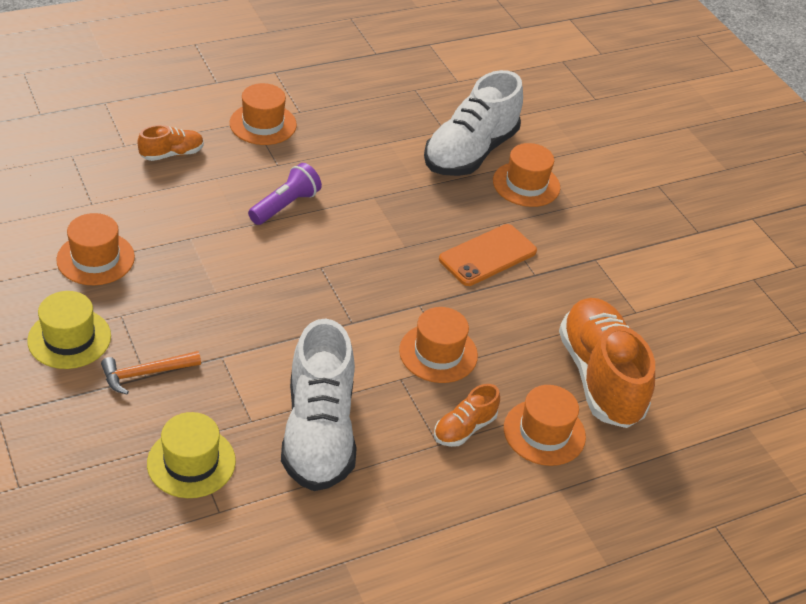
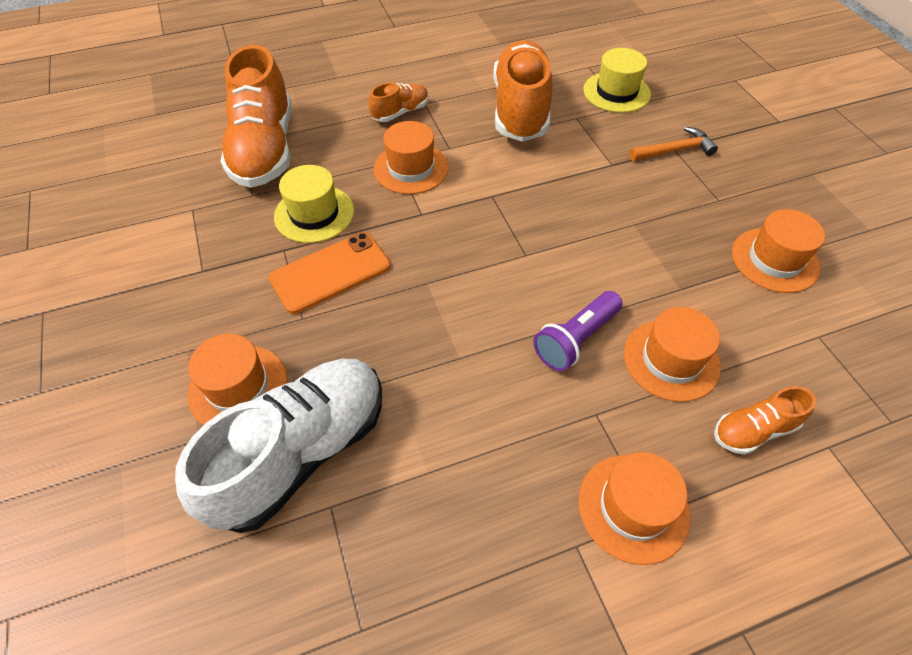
camera: 170 degrees left, 10 degrees up
(69, 338) = (756, 178): yellow hat -> yellow hat (314, 214)
(319, 432) = (520, 110): white shoe -> orange shoe
(544, 432) = (334, 110): orange hat -> orange hat (671, 360)

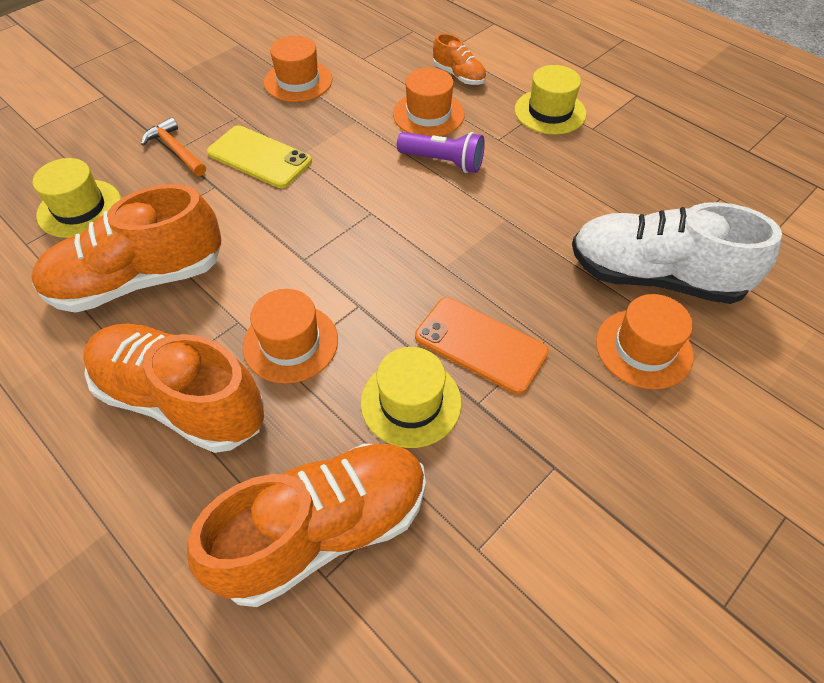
camera: 115 degrees left, 0 degrees up
(400, 112) = (181, 400): orange shoe -> orange shoe, size x2.10
(633, 507) = (550, 112): orange hat -> yellow hat
(642, 199) = (259, 157): none -> yellow phone

